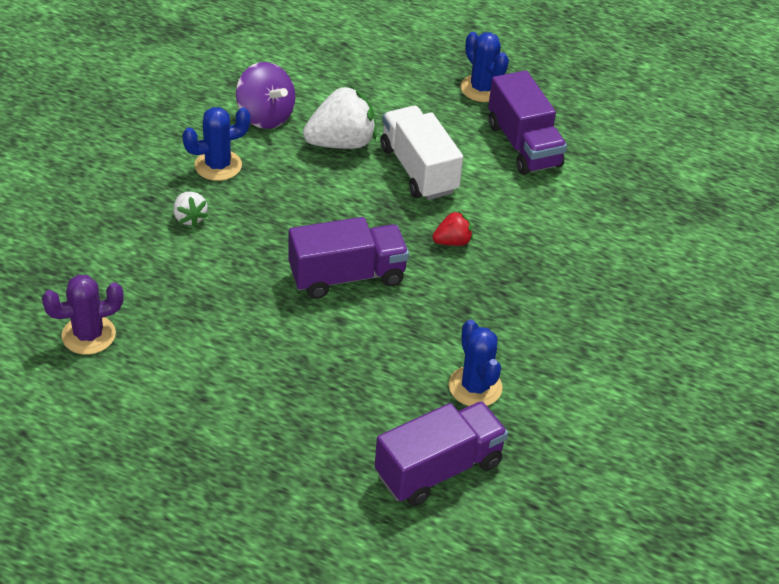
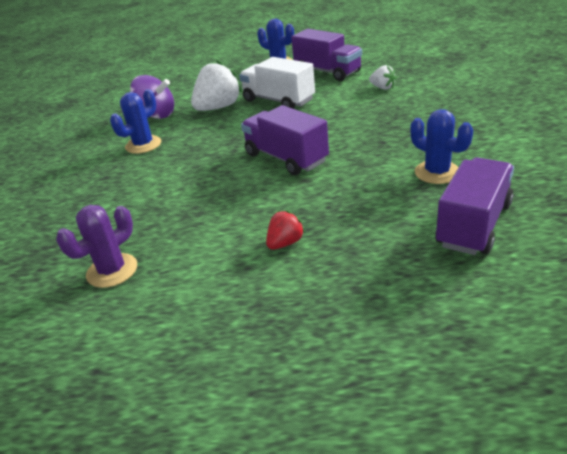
camera: 20 degrees left, 10 degrees down
(189, 218) = (144, 175): white strawberry -> white strawberry (382, 88)
(347, 276) = (286, 158): purple truck -> purple truck turned 90 degrees counterclockwise
(452, 242) = (335, 119): red strawberry -> red strawberry (285, 243)

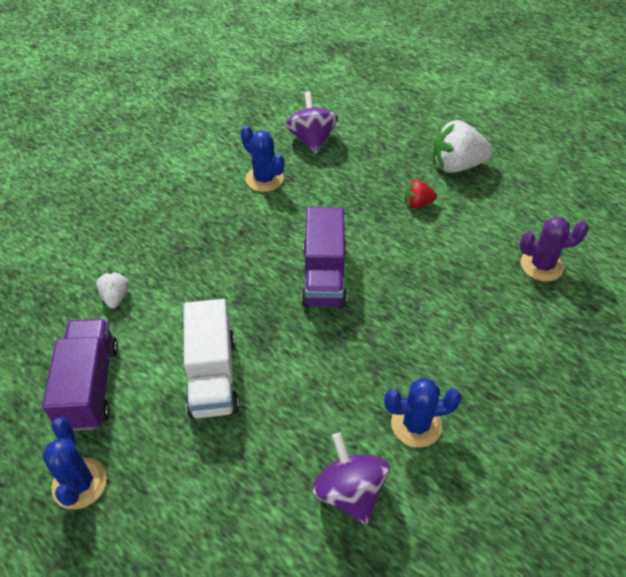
camera: 140 degrees left, 15 degrees up
(218, 108) = (276, 429): white strawberry -> white strawberry (456, 165)
(437, 172) = (264, 179): blue cactus -> blue cactus turned 45 degrees counterclockwise
(473, 225) = (311, 139): purple truck -> purple spinning top

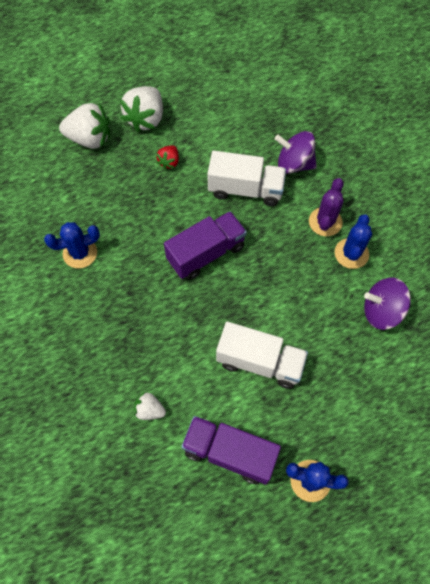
camera: 65 degrees left, 15 degrees up
(311, 139) = (54, 200): purple spinning top -> purple spinning top (294, 164)
(324, 276) = (206, 253): purple truck -> purple truck turned 60 degrees counterclockwise
(398, 136) = (90, 139): none -> white strawberry
(431, 281) = (245, 190): none -> white truck
(541, 265) = (265, 121): purple cactus -> purple cactus (325, 222)

